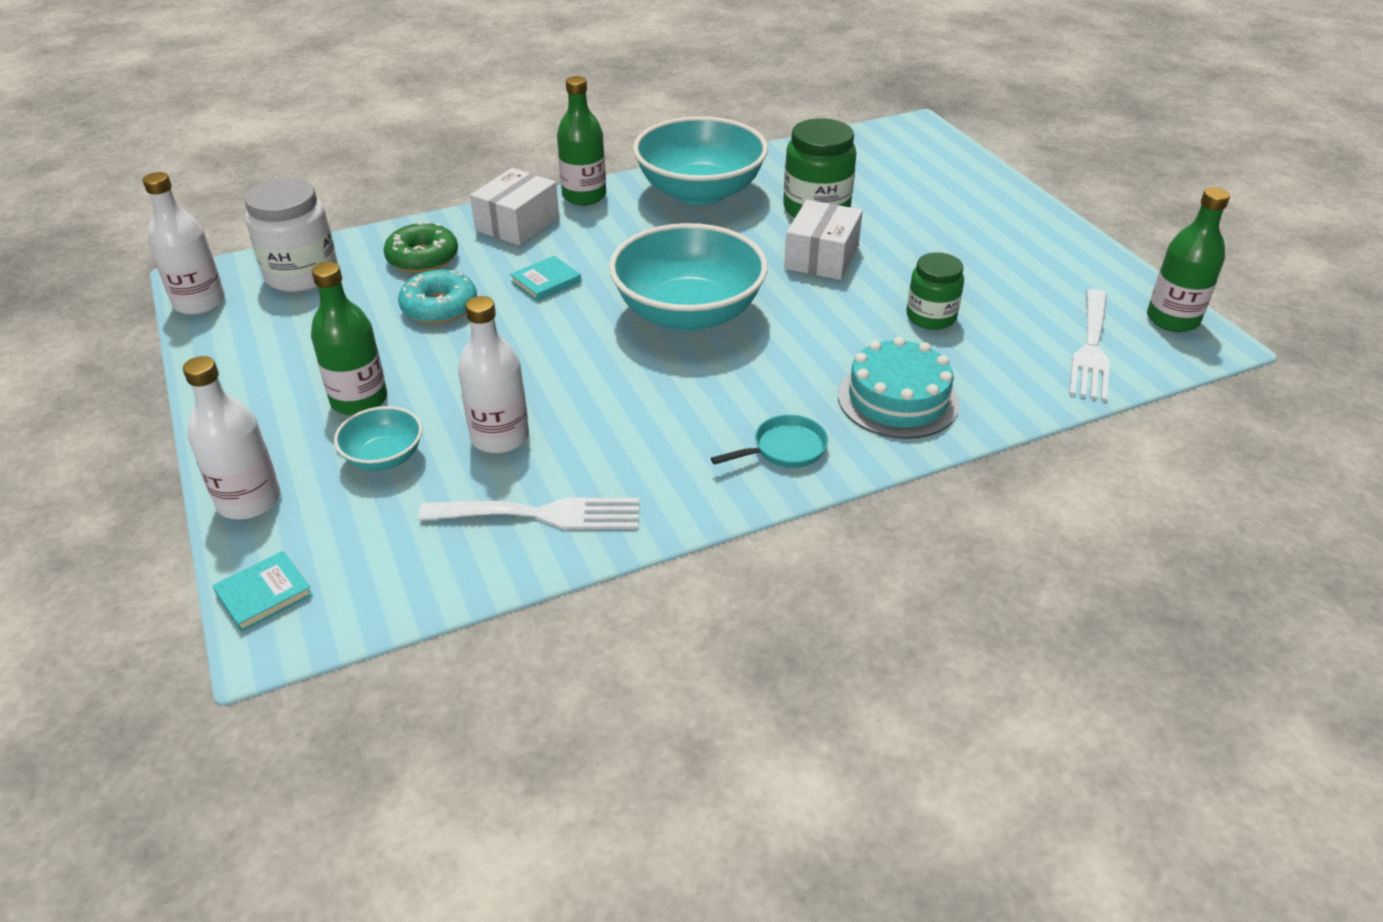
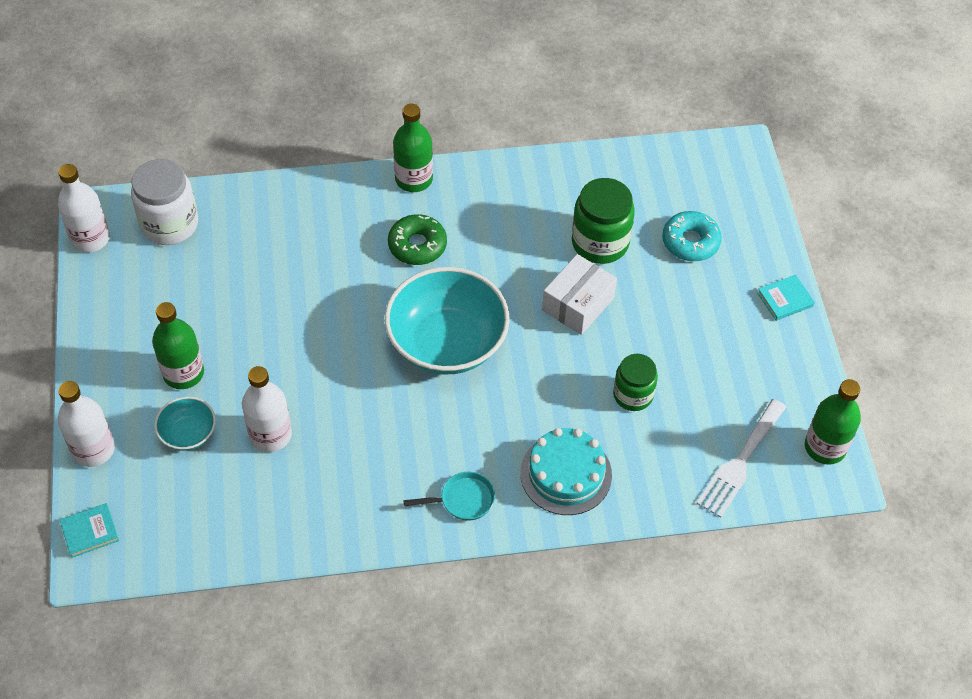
camera: 15 degrees right, 15 degrees up
(422, 258) = (264, 227): green donut -> green donut (417, 245)
(439, 307) = (263, 288): turquoise donut -> turquoise donut (690, 242)
(517, 224) = (349, 202): white box -> none
(542, 514) = (278, 514): white fork -> none
(546, 282) = (351, 279): turquoise book -> turquoise book (785, 299)
(700, 192) = (511, 197): turquoise bowl -> none

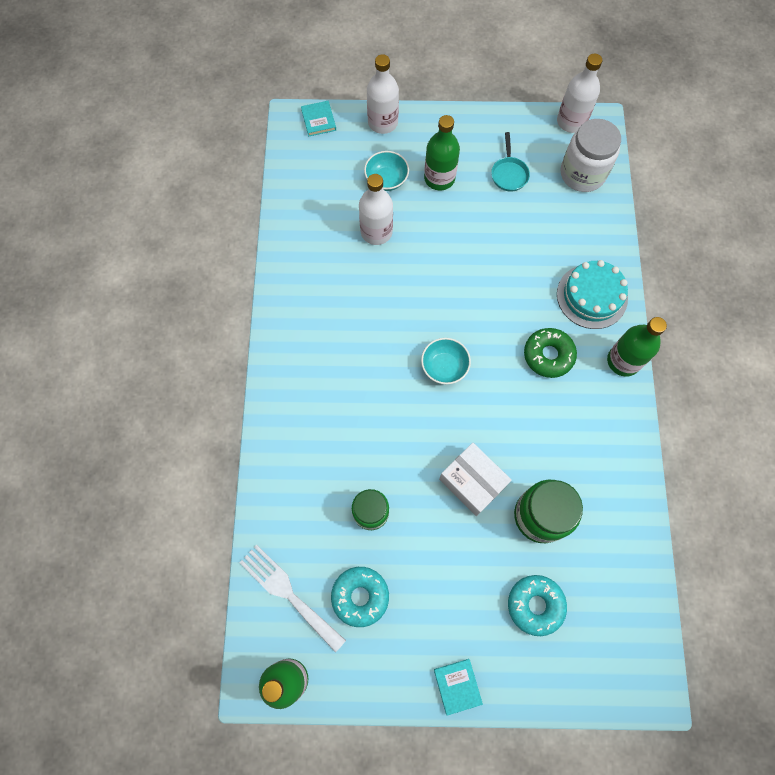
camera: 100 degrees right, 15 degrees up
(447, 342) = (444, 367): turquoise bowl -> turquoise bowl, size x0.47
(463, 500) = (296, 359): turquoise pan -> turquoise pan (509, 174)
(566, 474) = (304, 441): turquoise cake -> turquoise cake (592, 296)
(724, 393) = (360, 596): none -> turquoise donut

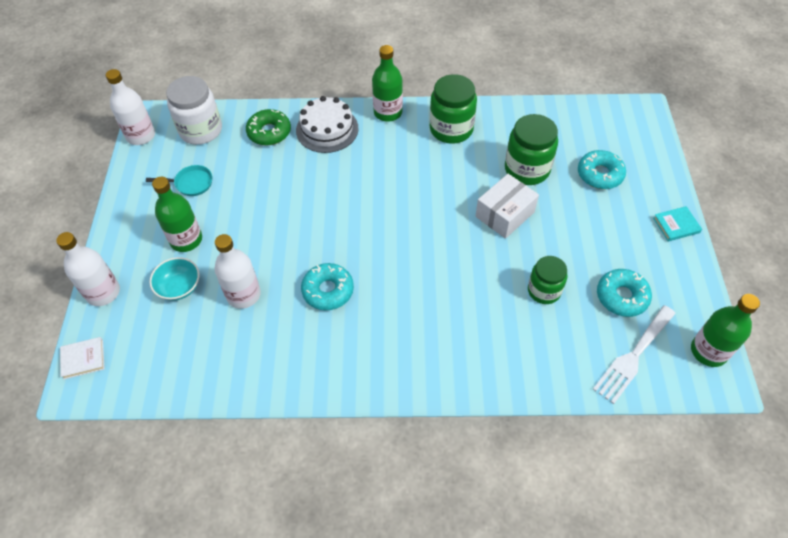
camera: 90 degrees left, 15 degrees down
(318, 120) = (83, 359): turquoise book -> white book
(378, 303) = (328, 291): none -> turquoise donut
(444, 367) = (396, 235): turquoise bowl -> none
(548, 355) = (383, 160): green donut -> green donut (269, 132)
(592, 296) = (327, 129): turquoise cake -> white cake
(601, 432) = (451, 129): none -> green jar

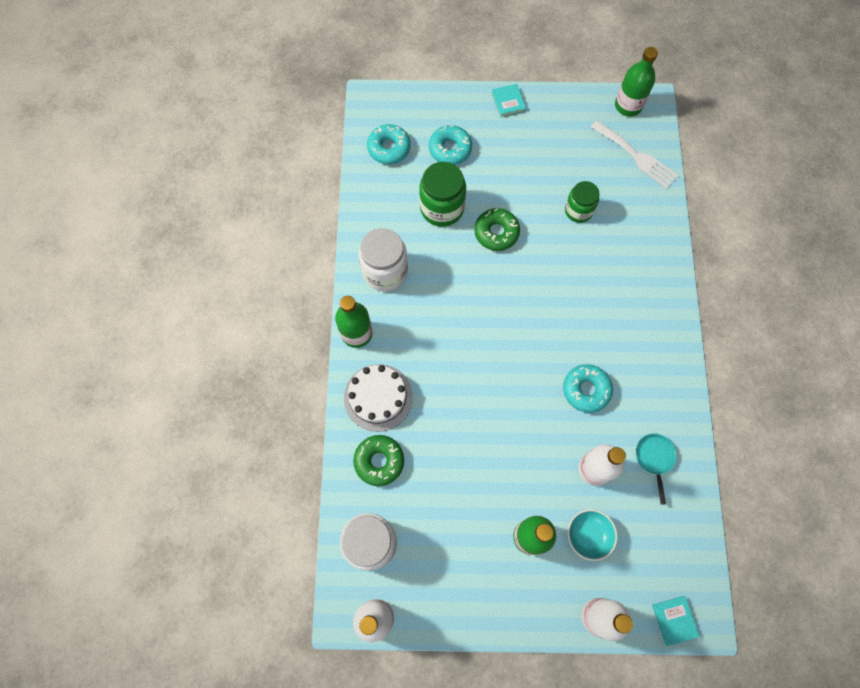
camera: 90 degrees left, 15 degrees up
(83, 359) = (674, 620): white book -> turquoise book
(191, 183) = (453, 543): turquoise pan -> turquoise pan (654, 458)
(451, 129) = (385, 272): green jar -> white jar
(504, 214) = (496, 232): white box -> green donut
(622, 297) = (582, 154): turquoise donut -> turquoise donut (389, 148)

